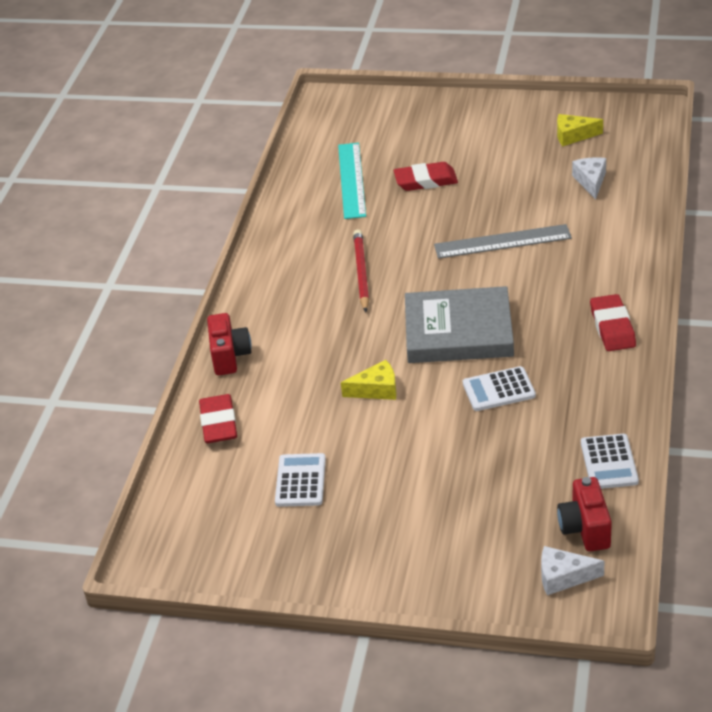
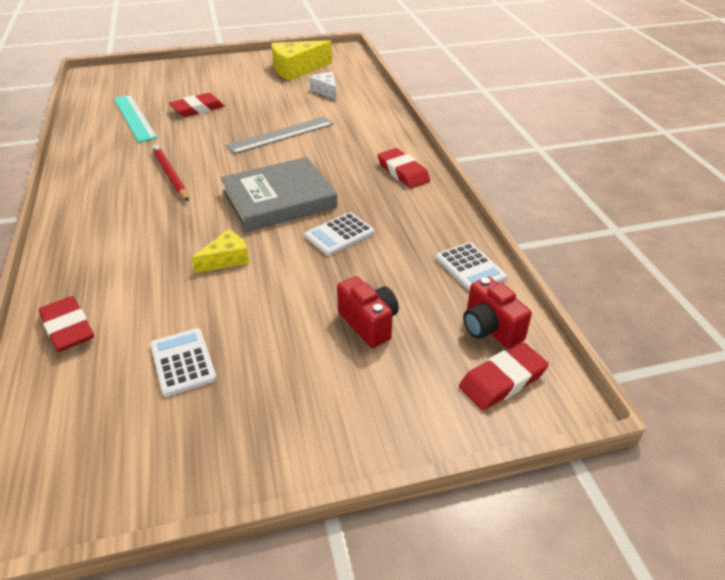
camera: 30 degrees left, 0 degrees up
(229, 356) = (62, 264): red camera -> red camera (369, 324)
(563, 577) = (502, 380): white cheese -> red eraser
(573, 136) = (296, 69): yellow cheese -> yellow cheese, size x1.76

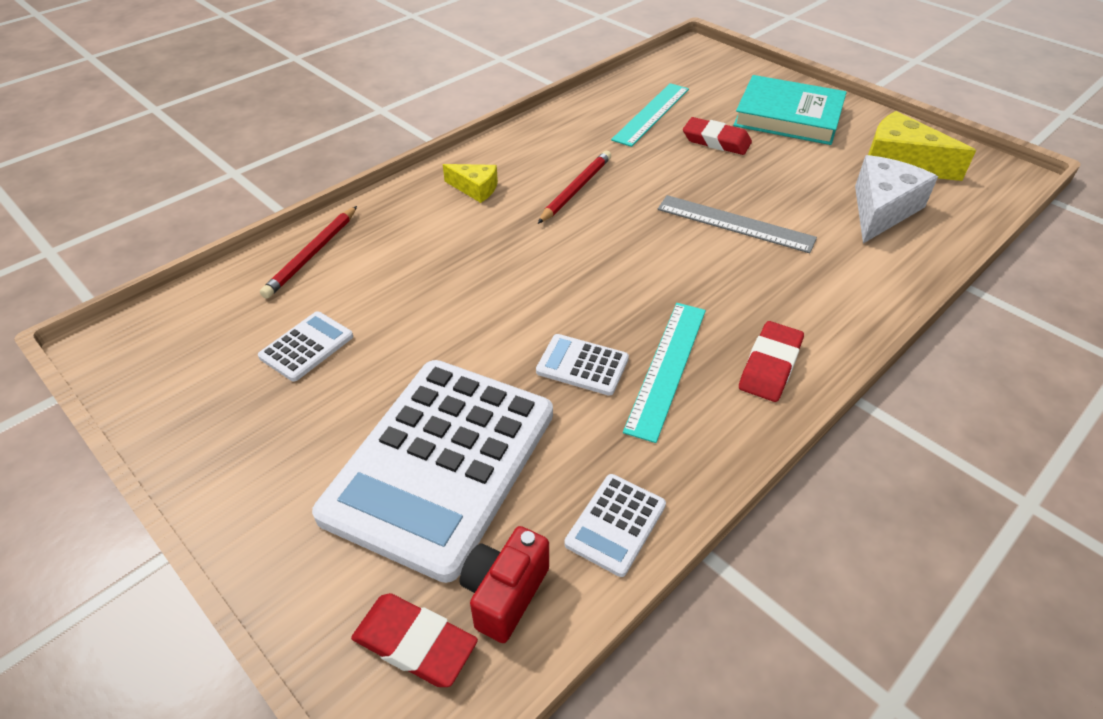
camera: 60 degrees right, 5 degrees up
(68, 328) = (312, 254): red eraser -> red pencil
(210, 79) = (788, 116): none -> turquoise book
(226, 259) = (470, 299): yellow cheese -> yellow cheese (475, 189)
(279, 199) = (605, 285): grey book -> none
(326, 91) = (881, 210): white cheese -> white cheese, size x1.76
(369, 324) = (441, 463): red camera -> white calculator
(372, 205) = (667, 367): none -> turquoise ruler

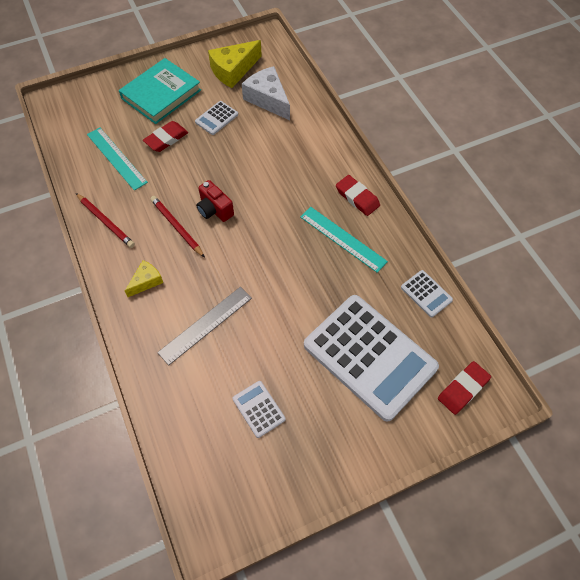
camera: 70 degrees left, 15 degrees up
(312, 254) = (169, 393): red pencil -> red pencil (106, 222)
(505, 594) = (448, 347): red camera -> red camera (214, 210)
(582, 365) = (327, 274): white calculator -> white calculator (216, 118)
(735, 223) = (248, 164): grey ruler -> grey ruler (205, 325)

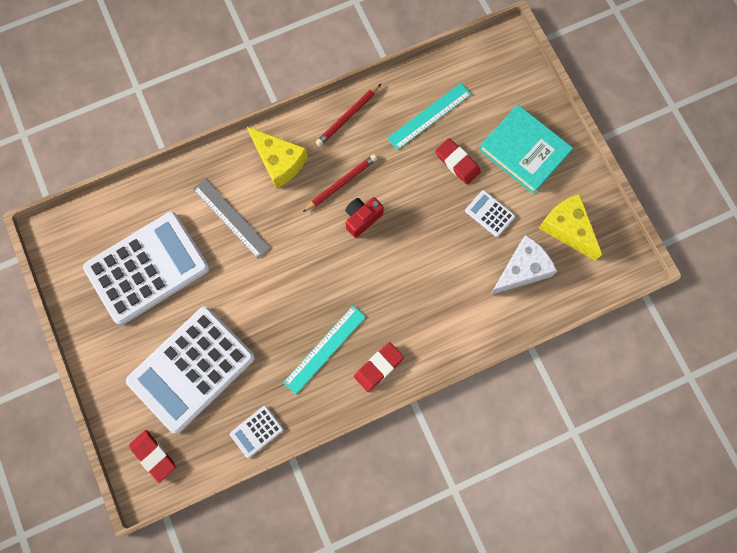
camera: 90 degrees right, 15 degrees up
(146, 281) = (279, 161): yellow cheese -> yellow cheese, size x1.76
(258, 409) = (147, 268): white calculator -> white calculator, size x2.44

